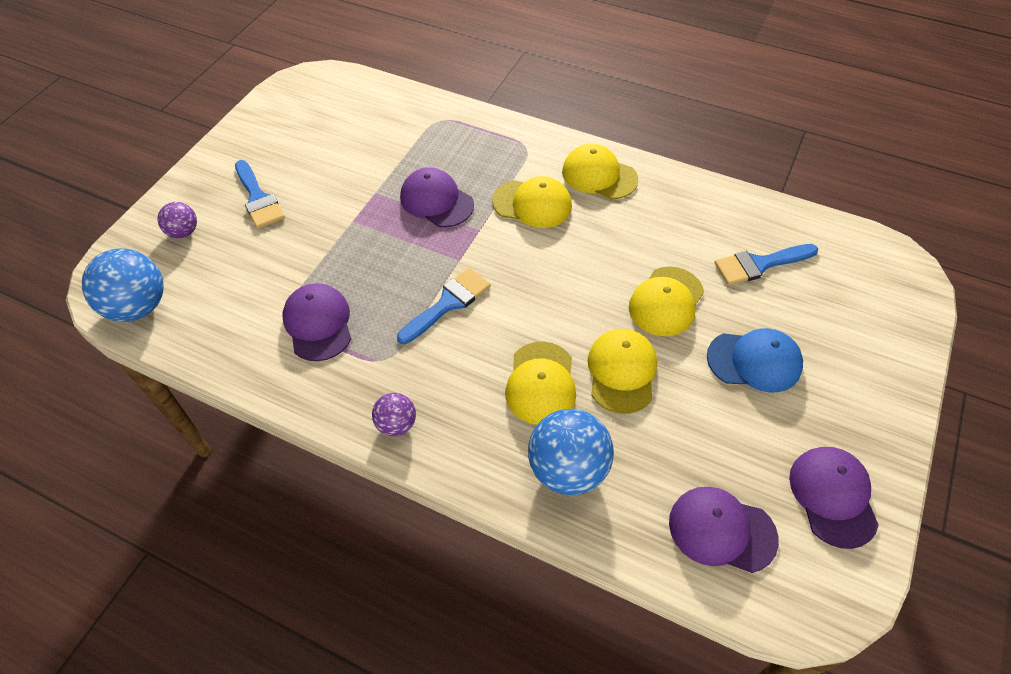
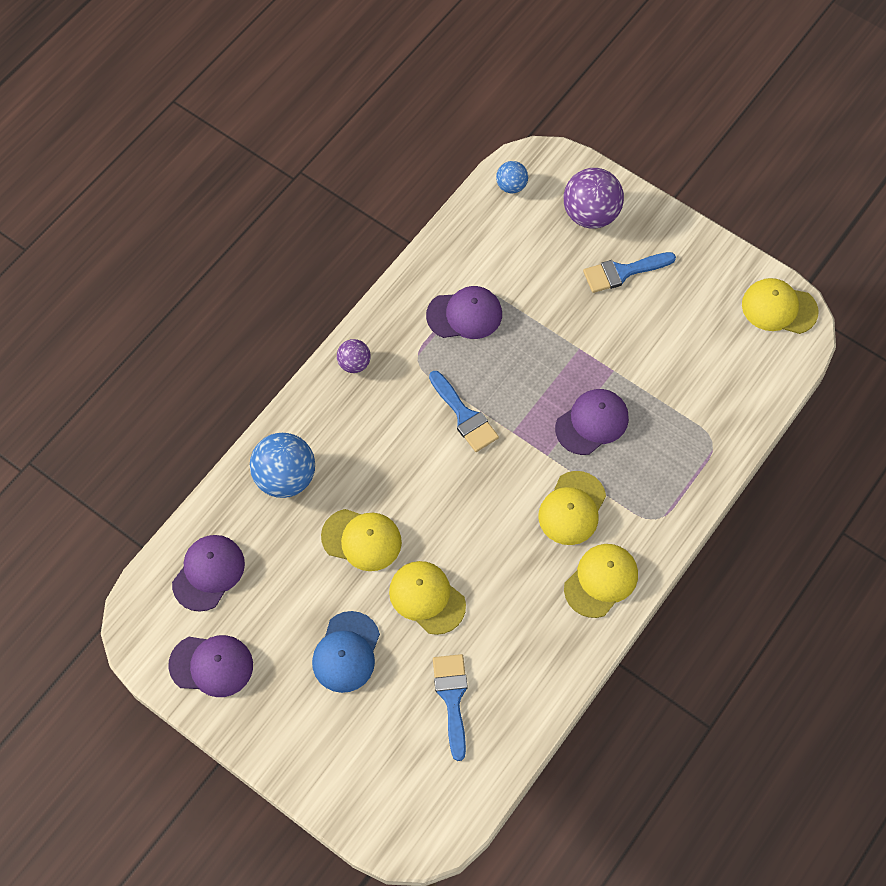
camera: 100 degrees right, 10 degrees up
(138, 307) = (511, 186): blue ball -> blue ball, size x0.54
(184, 232) = (590, 214): purple ball -> purple ball, size x1.84
(541, 383) = (366, 474): yellow cap -> yellow cap (779, 308)

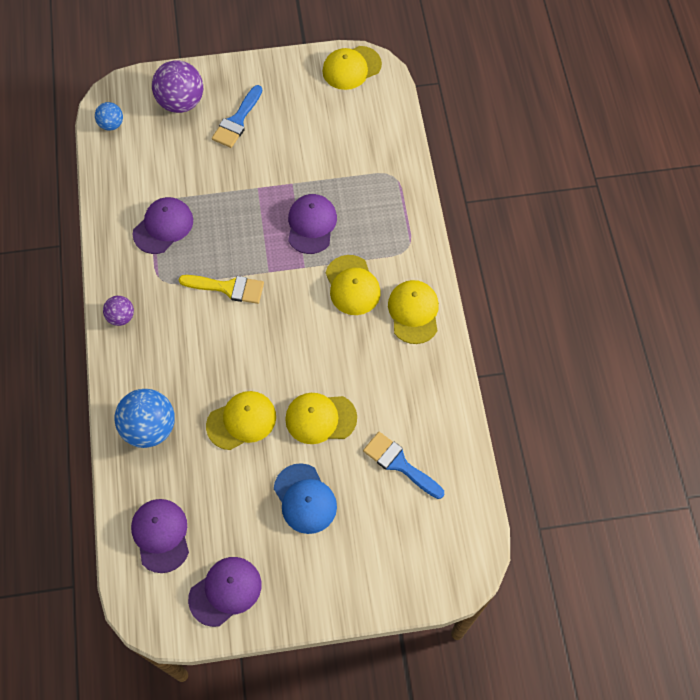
camera: 45 degrees left, 0 degrees up
(464, 416) = (228, 288): blue brush -> yellow brush

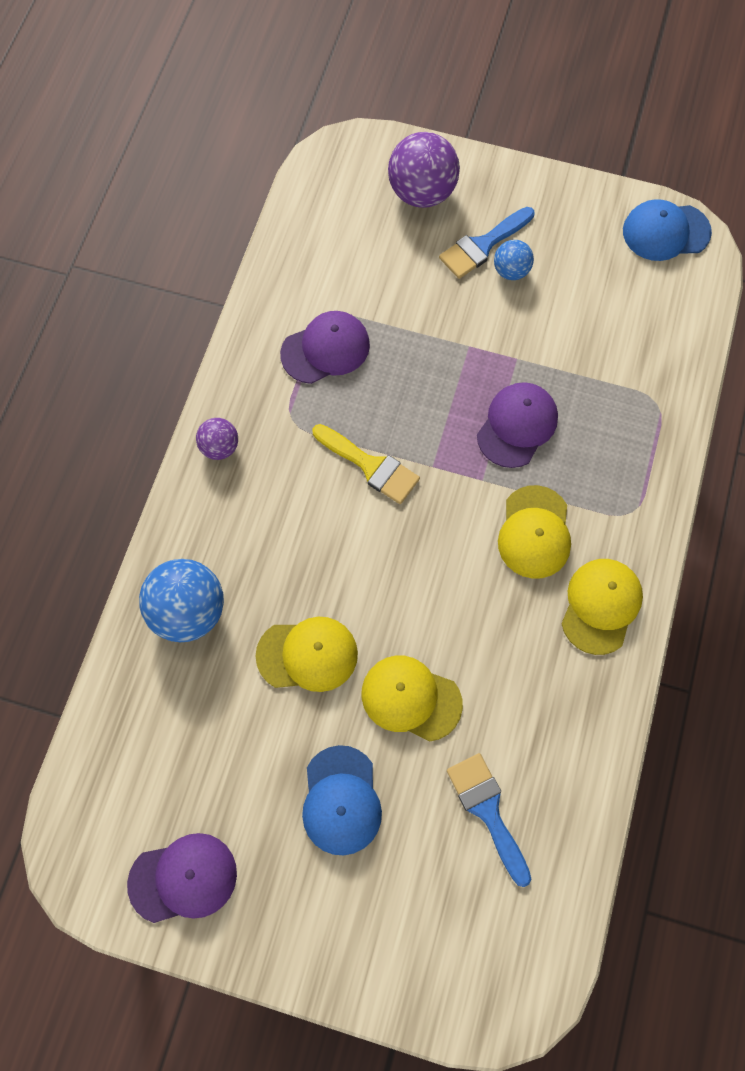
camera: 25 degrees right, 5 degrees up
(111, 124) = (322, 188): blue ball -> blue ball (511, 271)
(161, 535) = (137, 762): purple cap -> none
(351, 68) = (666, 232): yellow cap -> blue cap

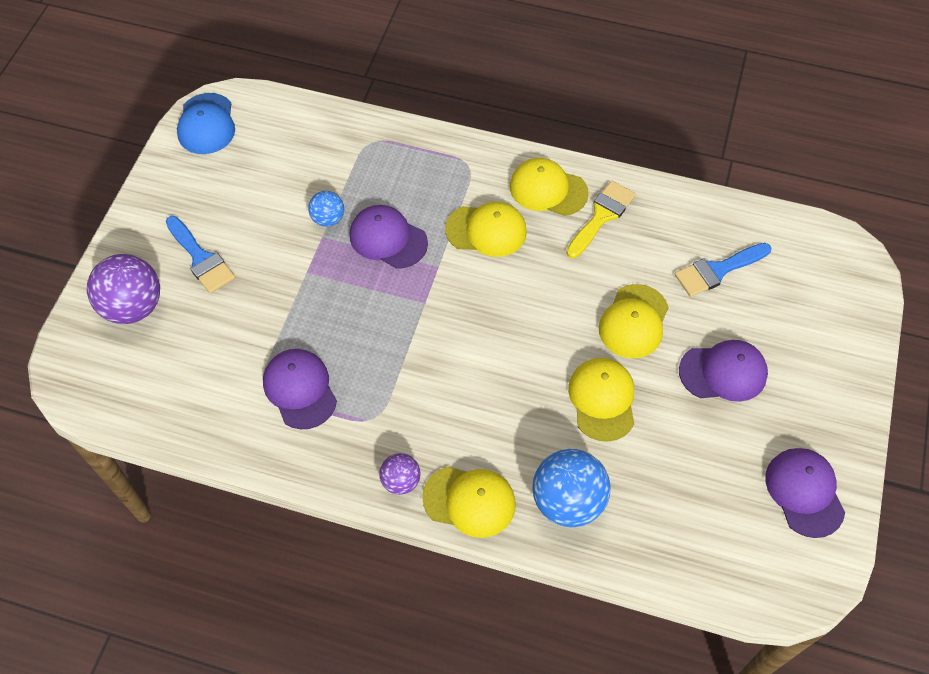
camera: 90 degrees left, 10 degrees down
(194, 513) = (469, 501): none -> yellow cap
(341, 800) = (723, 372): blue cap -> purple cap
(370, 466) = (423, 351): yellow brush -> yellow brush (601, 216)
(511, 271) = (231, 237): blue ball -> blue ball (328, 219)

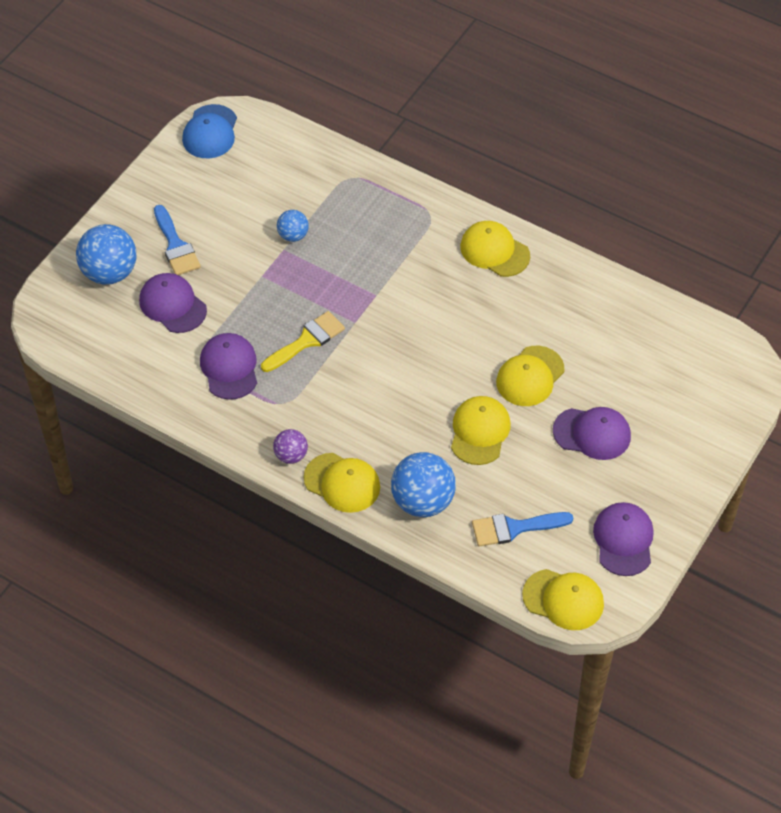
camera: 15 degrees right, 5 degrees down
(133, 307) = (109, 273): purple ball -> blue ball
(388, 239) = (340, 263): purple cap -> purple cap (172, 305)
(486, 230) = (427, 274): yellow cap -> yellow cap (563, 599)
(601, 216) = (534, 284): yellow brush -> yellow brush (306, 341)
(717, 270) = (620, 351): blue brush -> blue brush (514, 528)

